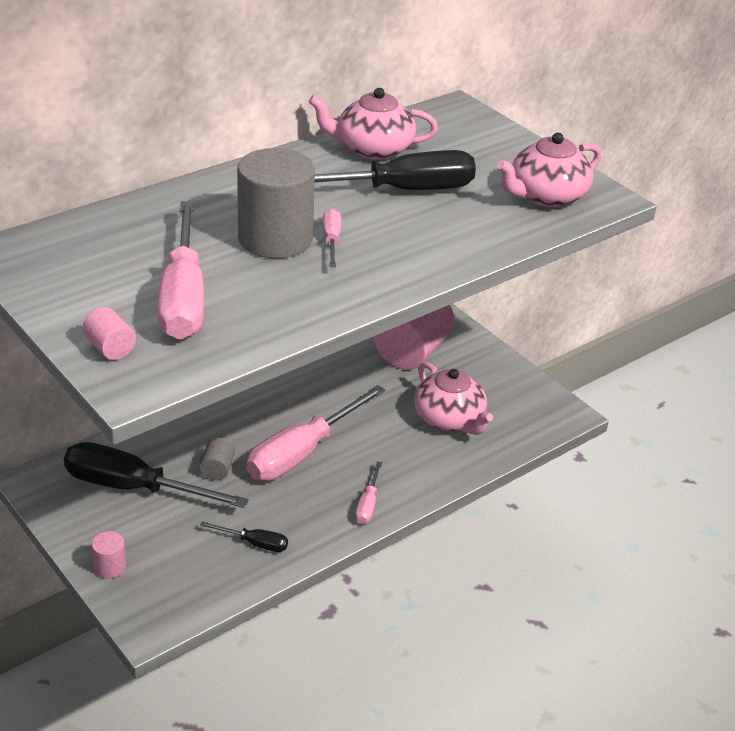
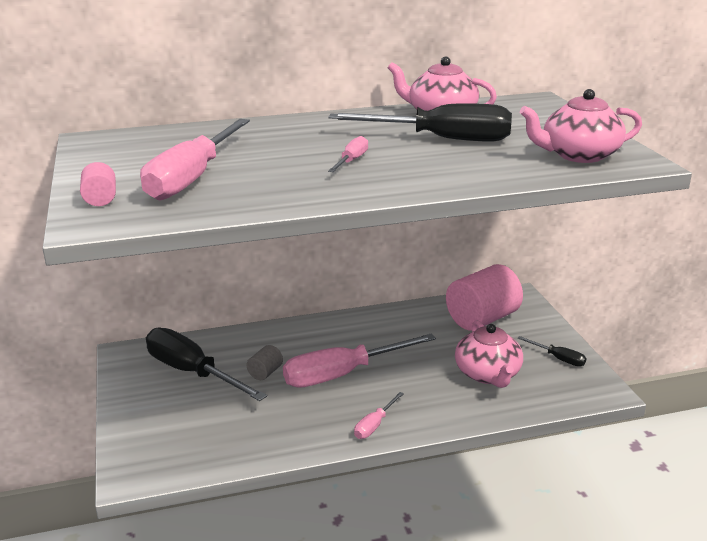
camera: 25 degrees right, 10 degrees down
(110, 567) = (133, 424): pink cylinder -> none
(254, 543) = (258, 433): black screwdriver -> black screwdriver (558, 358)
(275, 239) = (305, 155): grey cylinder -> none

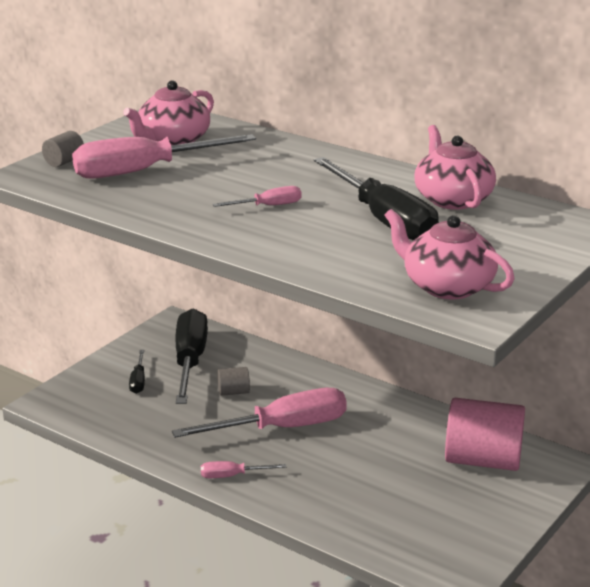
camera: 50 degrees right, 0 degrees up
(100, 199) = (64, 162): pink cylinder -> grey cylinder
(343, 374) = (282, 428): pink screwdriver -> pink screwdriver turned 135 degrees clockwise
(488, 374) = (389, 502): pink teapot -> pink teapot (173, 140)
(558, 358) = (477, 533): black screwdriver -> black screwdriver (138, 381)

